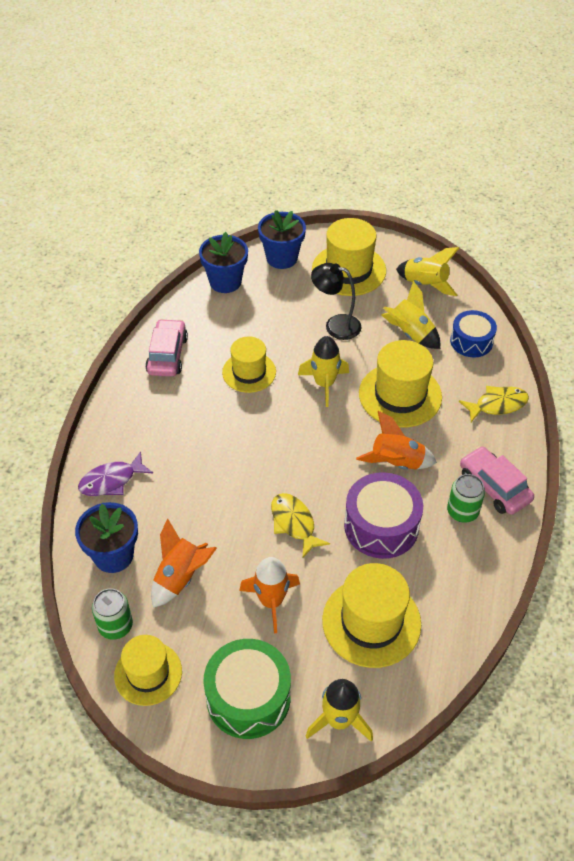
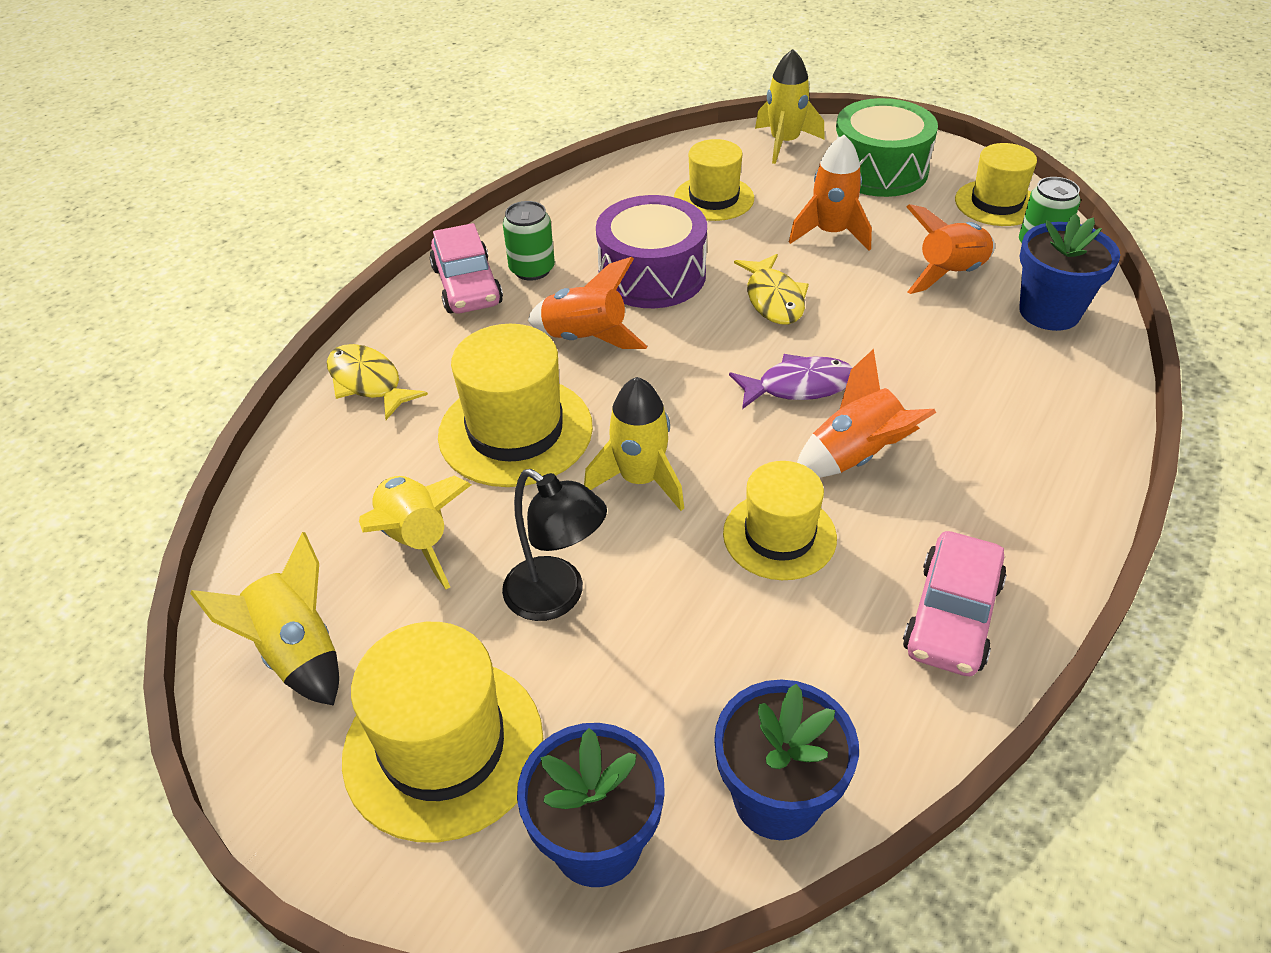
camera: 160 degrees left, 5 degrees down
(111, 481) = (1061, 403): purple fish -> purple fish (798, 386)
(221, 421) = (855, 456): none -> orange rocket
(371, 622) = (714, 198): yellow hat -> yellow hat, size x0.66
(471, 341) = (315, 496): blue drum -> none
(497, 405) = (368, 382): yellow fish -> yellow fish turned 45 degrees clockwise

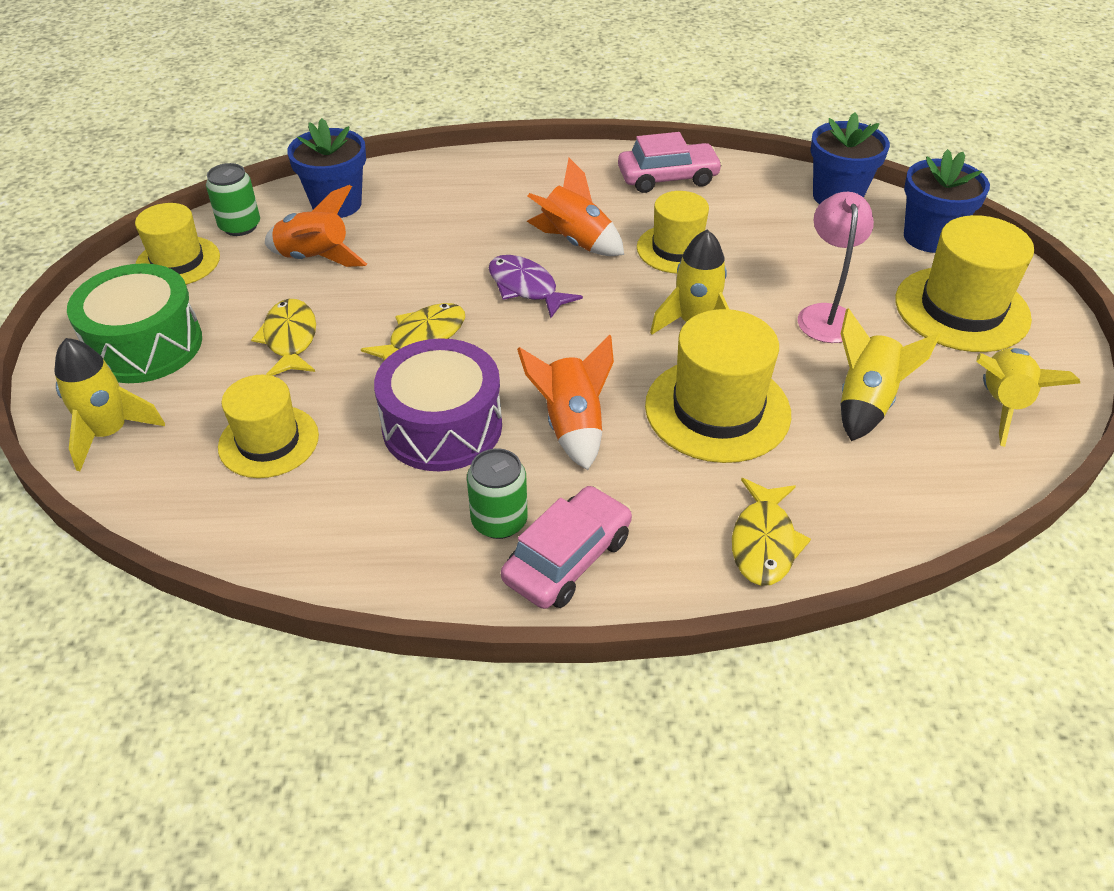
camera: 125 degrees left, 0 degrees up
(557, 597) = (826, 315): black lamp -> pink lamp
(830, 233) = (290, 339): orange rocket -> yellow fish

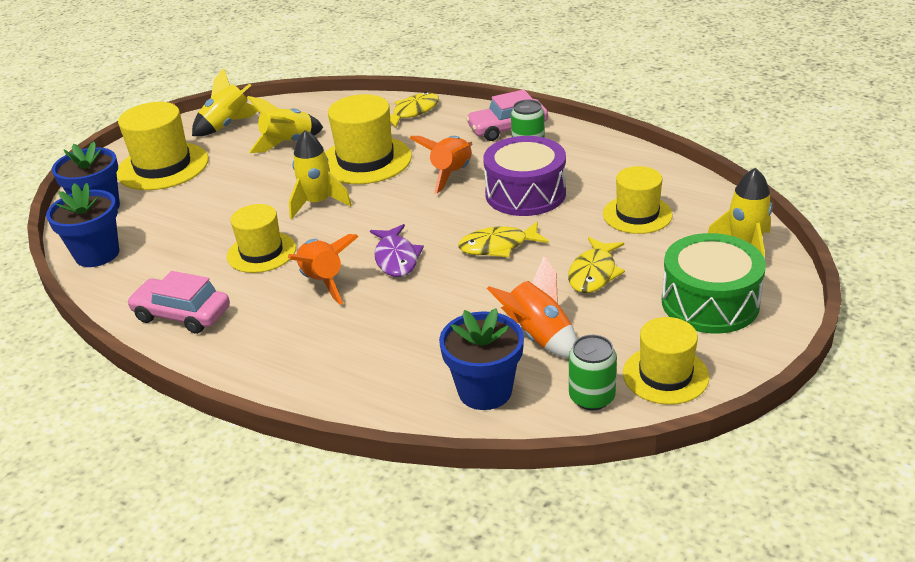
camera: 145 degrees left, 10 degrees down
(826, 315) = (238, 185): pink lamp -> none

